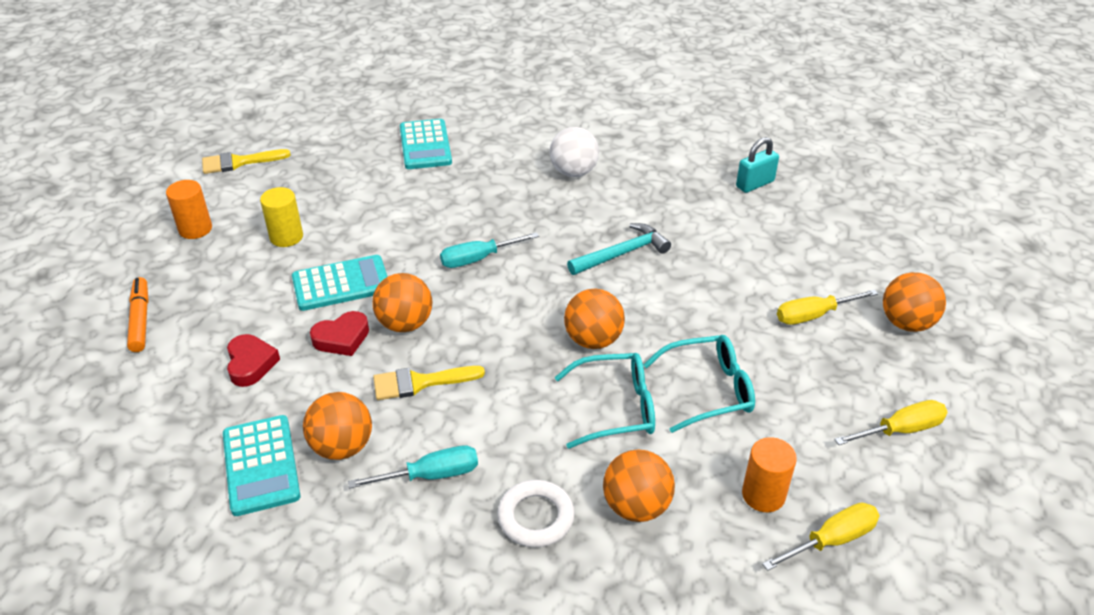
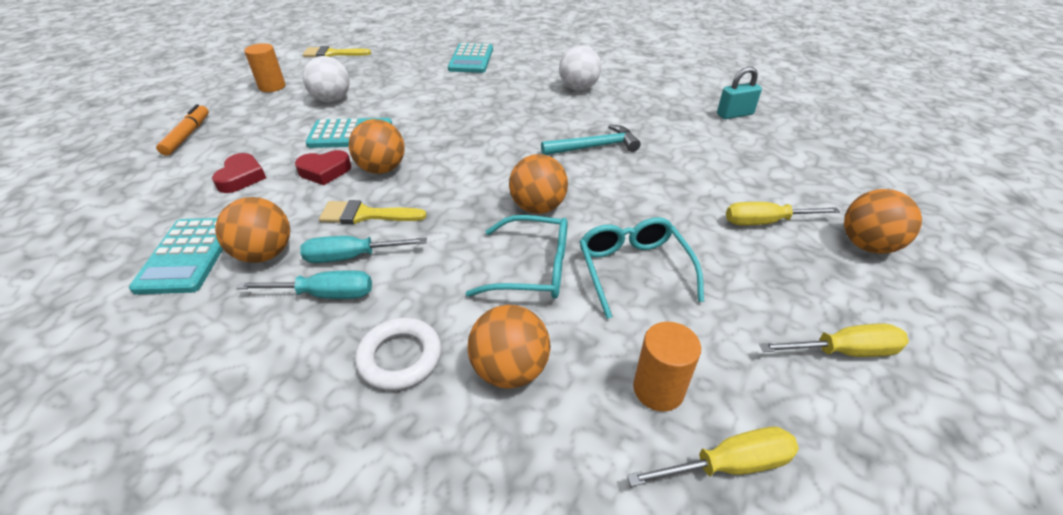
camera: 15 degrees right, 0 degrees up
(286, 237) = (332, 100): yellow cylinder -> white ball
(478, 259) = (470, 133): turquoise screwdriver -> turquoise screwdriver (352, 257)
(708, 390) = (633, 269): turquoise glasses -> turquoise glasses turned 105 degrees counterclockwise

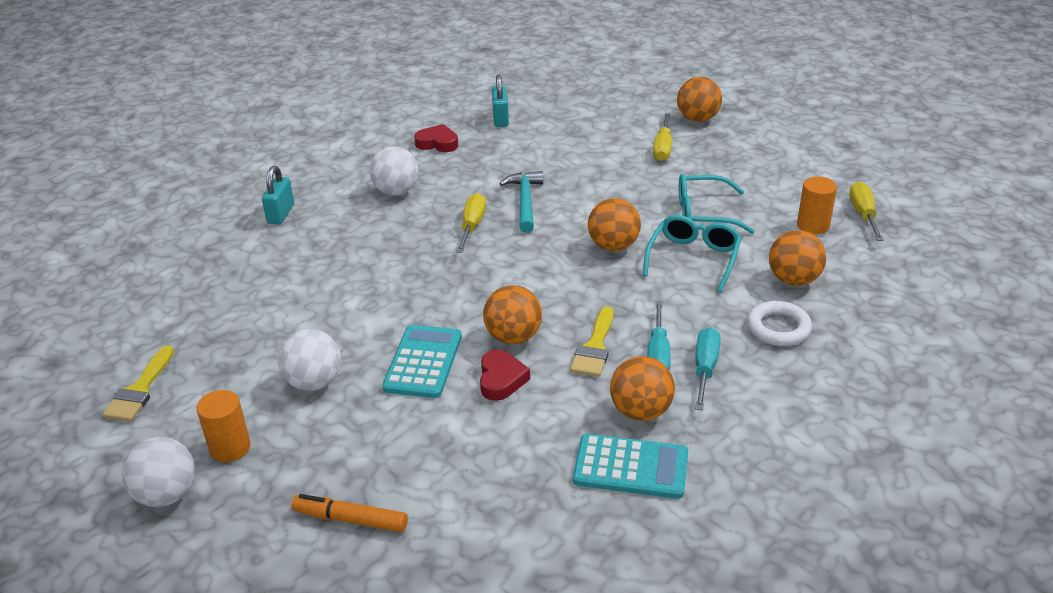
camera: 75 degrees left, 5 degrees down
(236, 78) = (167, 495): none -> white ball
(241, 177) = (489, 447): red heart -> red heart (437, 143)
(471, 59) = (261, 258): turquoise calculator -> none
(527, 55) = (281, 214): none -> turquoise padlock
(843, 351) = (789, 157): yellow screwdriver -> yellow screwdriver (472, 226)

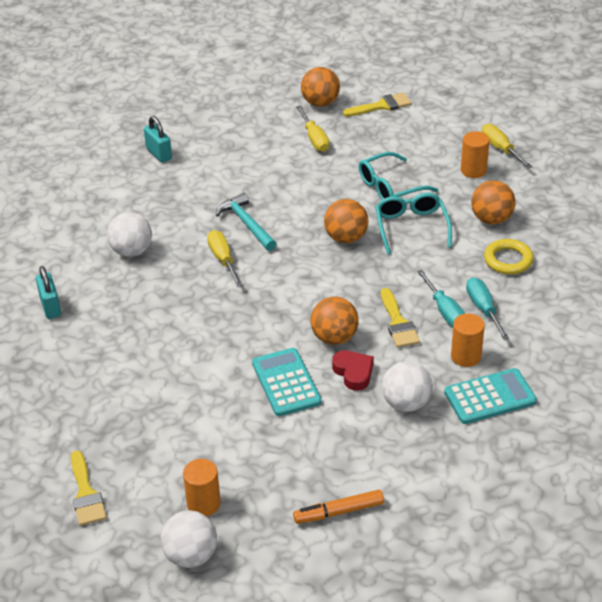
camera: 30 degrees left, 5 degrees up
(314, 382) = (219, 431): white ball -> white ball (406, 403)
(437, 143) = (125, 194): red heart -> none
(641, 411) = (466, 356): orange ball -> orange cylinder
(760, 138) = (381, 106): none -> yellow brush
(778, 328) = (508, 260): white ring -> yellow ring

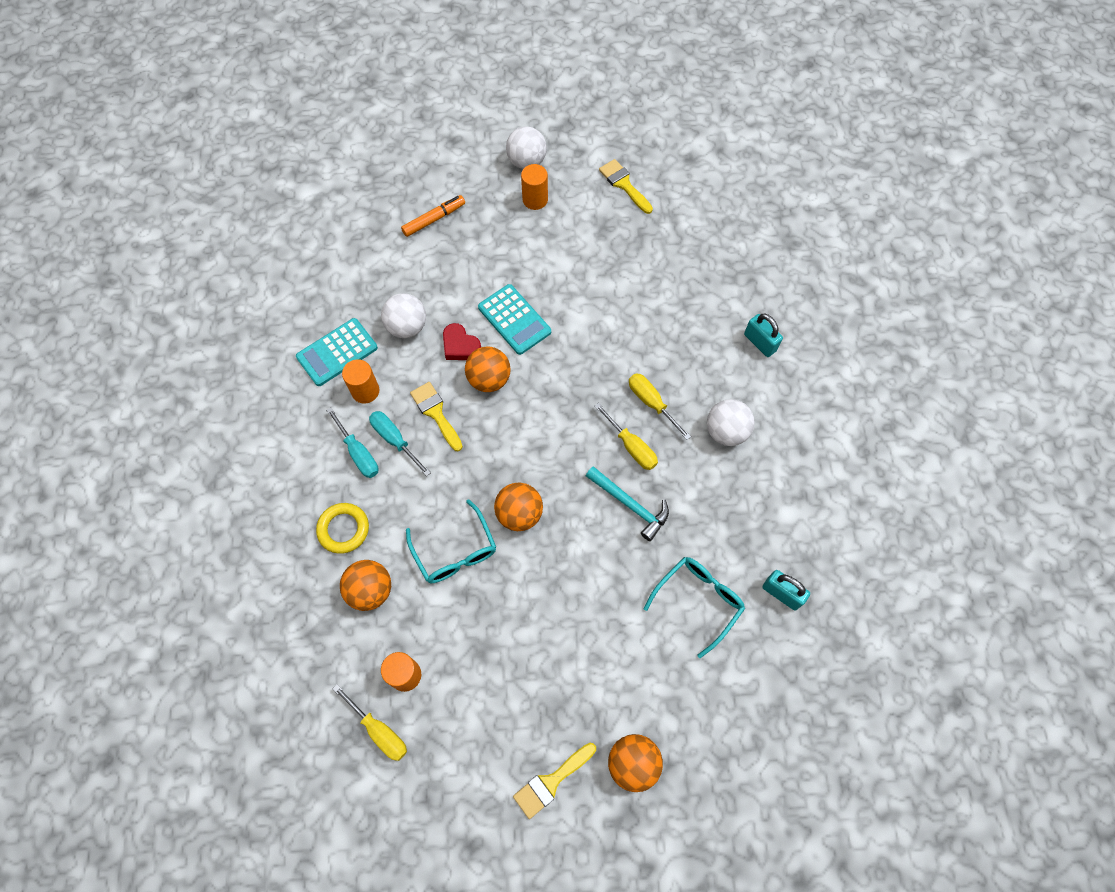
camera: 160 degrees right, 25 degrees up
(314, 138) = (613, 680): yellow screwdriver -> yellow screwdriver (652, 403)
(390, 187) = (495, 613): turquoise glasses -> turquoise glasses (698, 601)

